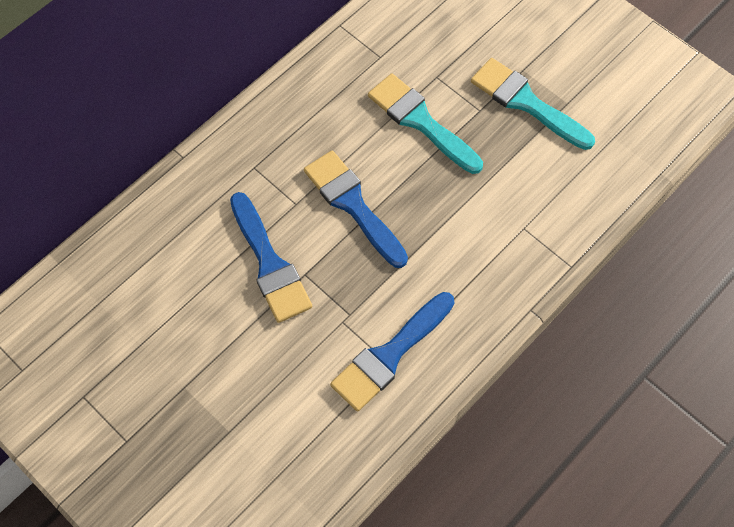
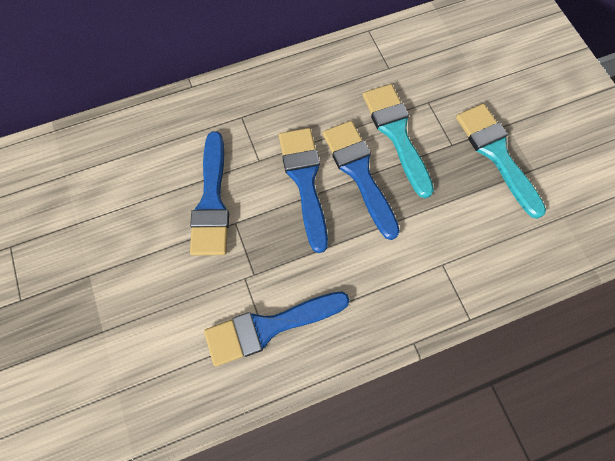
camera: 25 degrees right, 5 degrees up
(402, 174) = (359, 172): none -> blue brush

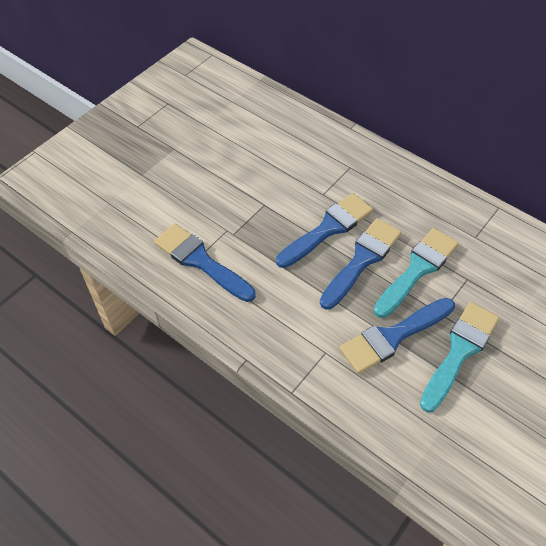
camera: 60 degrees right, 15 degrees down
(212, 202) = (270, 184): blue brush -> blue brush (393, 337)

